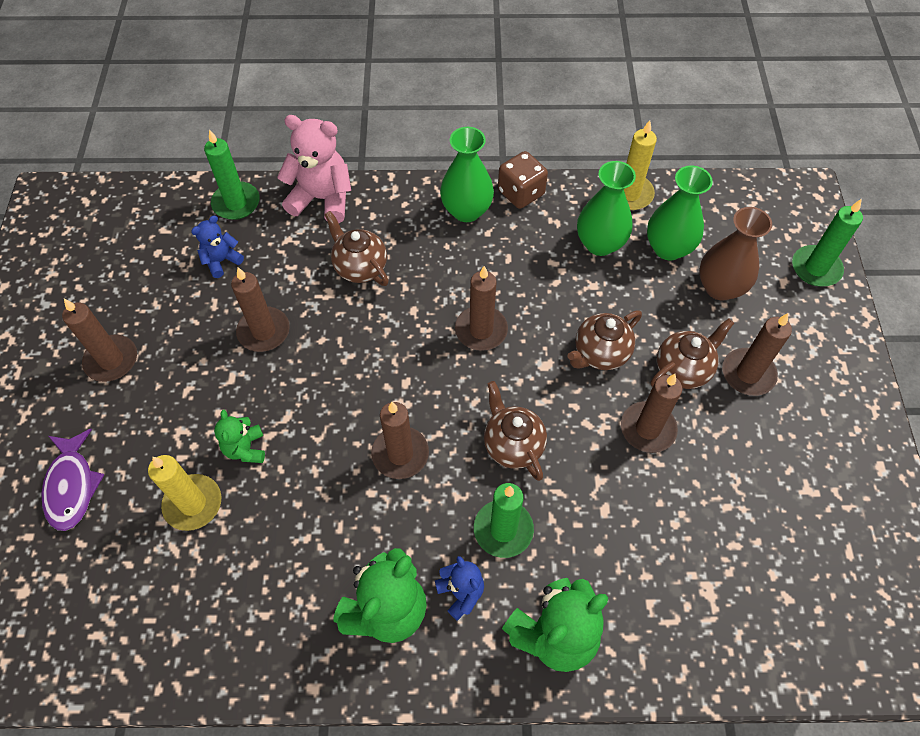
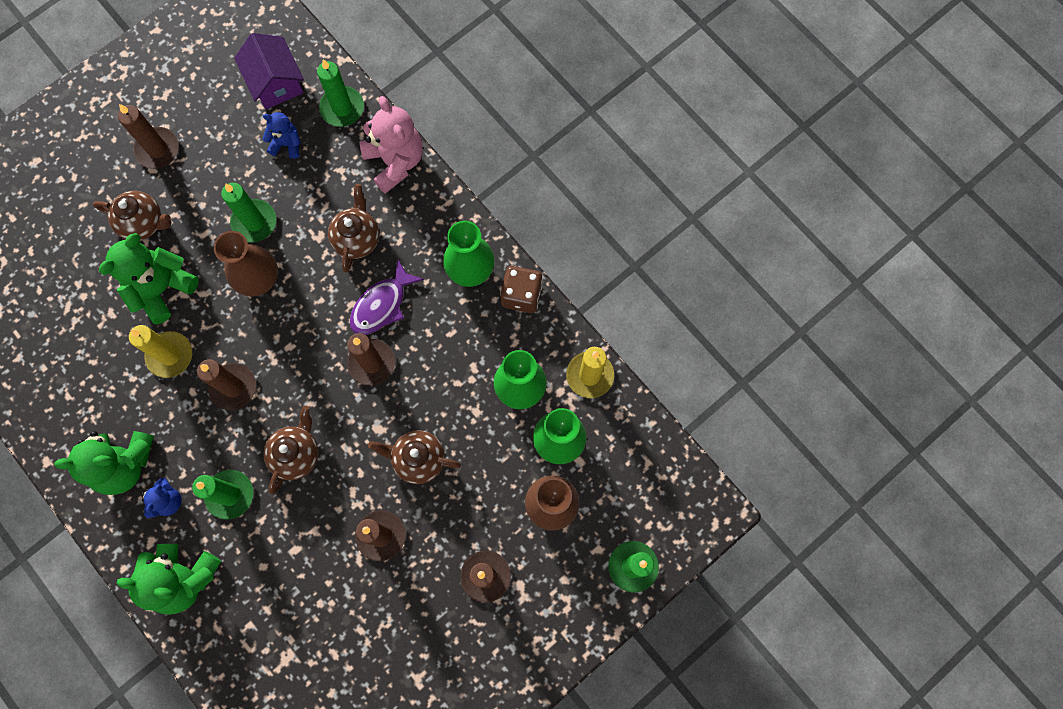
camera: 50 degrees right, 15 degrees up
(72, 486) = (59, 211): purple fish -> purple fish (382, 305)
(159, 232) = (275, 82): none -> purple house
(193, 503) = (102, 291): yellow candle -> yellow candle (170, 355)
(245, 449) = (162, 288): green teddy bear -> green teddy bear, size x1.82
(264, 331) = (254, 222): brown candle -> green candle
(319, 363) = (259, 279): none -> brown vase
(683, 369) = (451, 527): brown teapot -> brown teapot (143, 223)

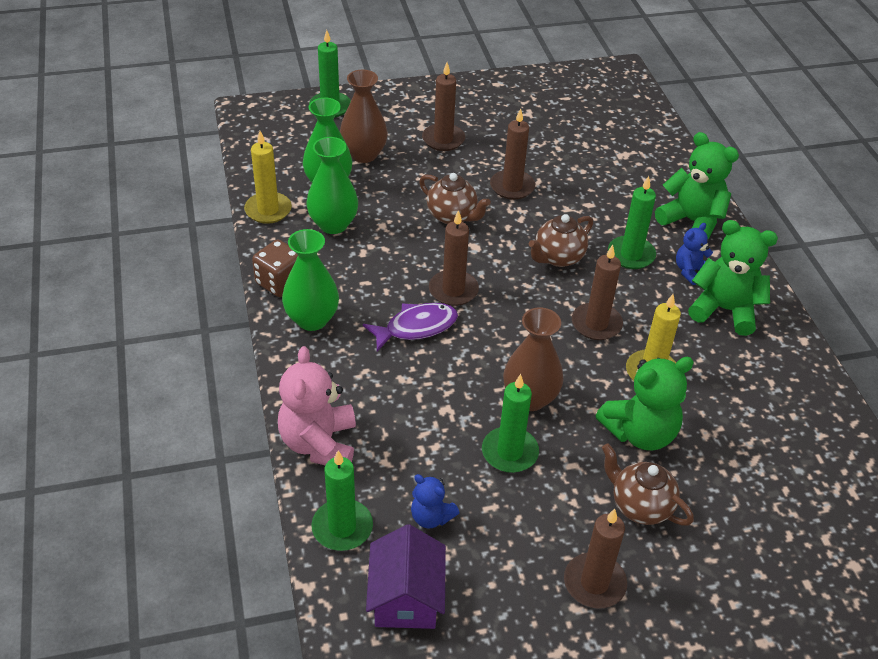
camera: 155 degrees left, 30 degrees down
(357, 238) = (406, 390): brown teapot -> none

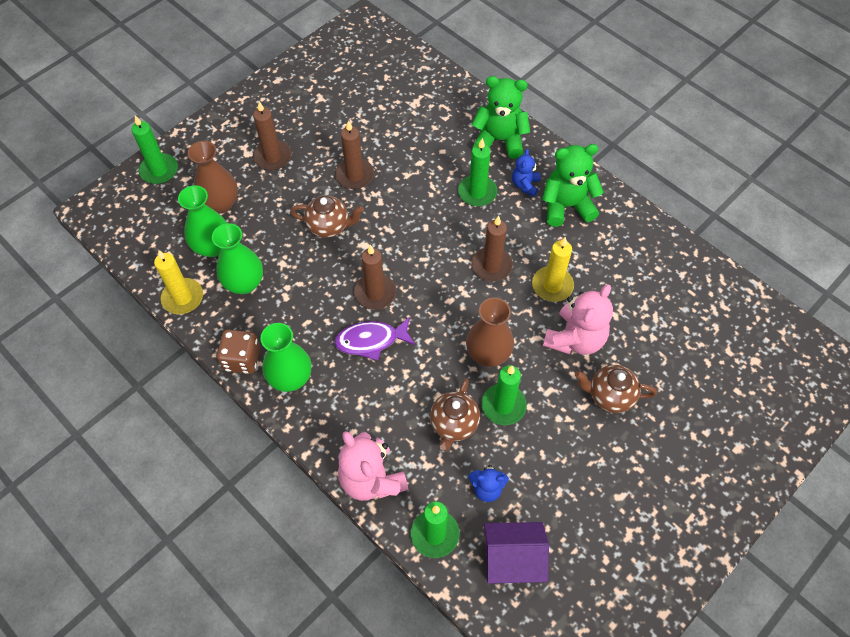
camera: 30 degrees left, 15 degrees up
(406, 597) = (512, 559): purple house -> purple house turned 60 degrees counterclockwise
(416, 327) = (371, 340): purple fish -> purple fish turned 135 degrees counterclockwise
(558, 258) = (429, 222): brown teapot -> brown teapot (454, 425)
(594, 583) = (618, 471): brown candle -> none
(640, 433) = (575, 339): green teddy bear -> pink teddy bear

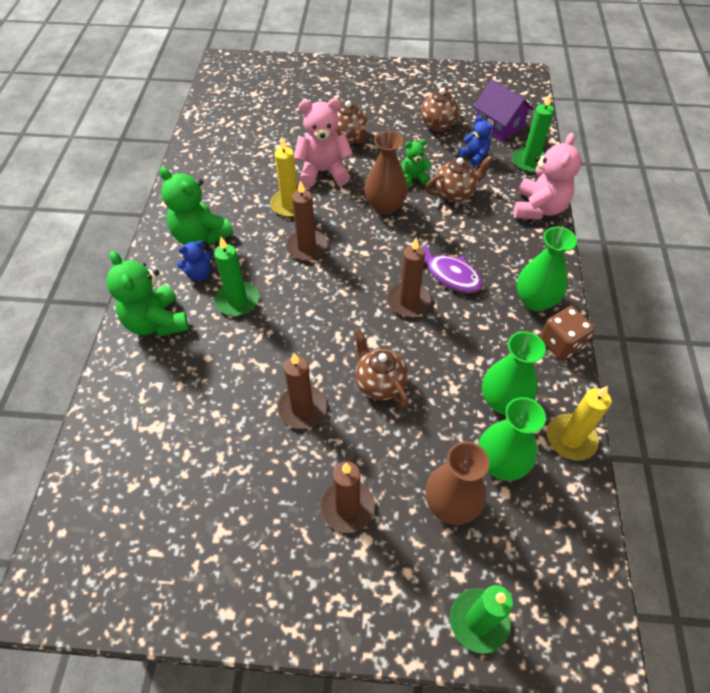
camera: 130 degrees left, 5 degrees down
(503, 405) = (413, 178): green candle -> green teddy bear
(565, 496) = (437, 125): none -> brown teapot

